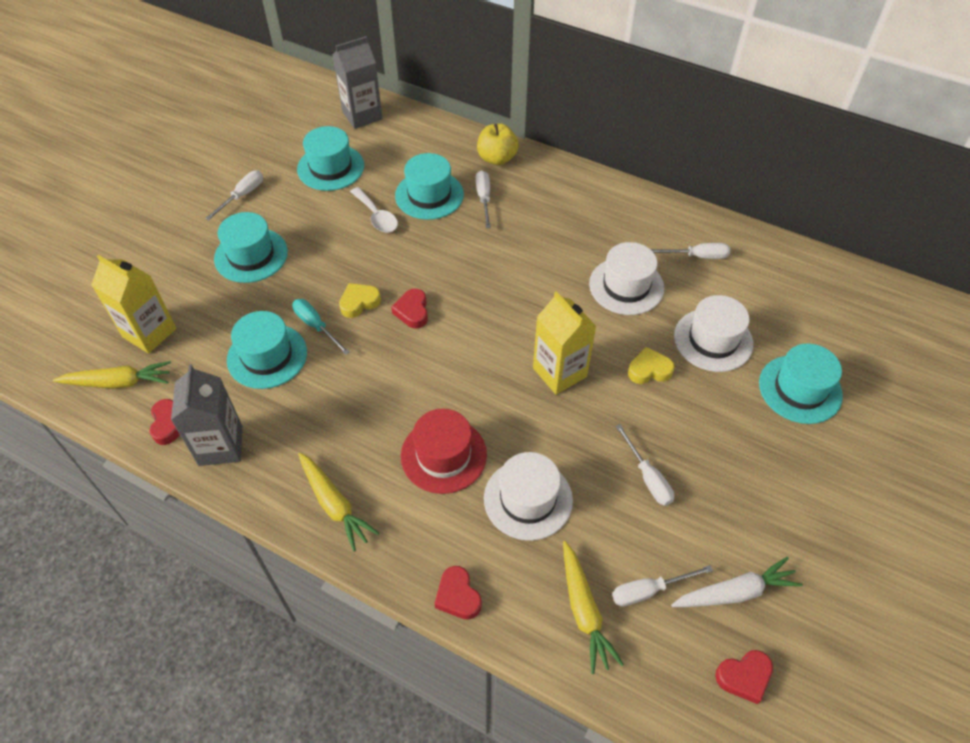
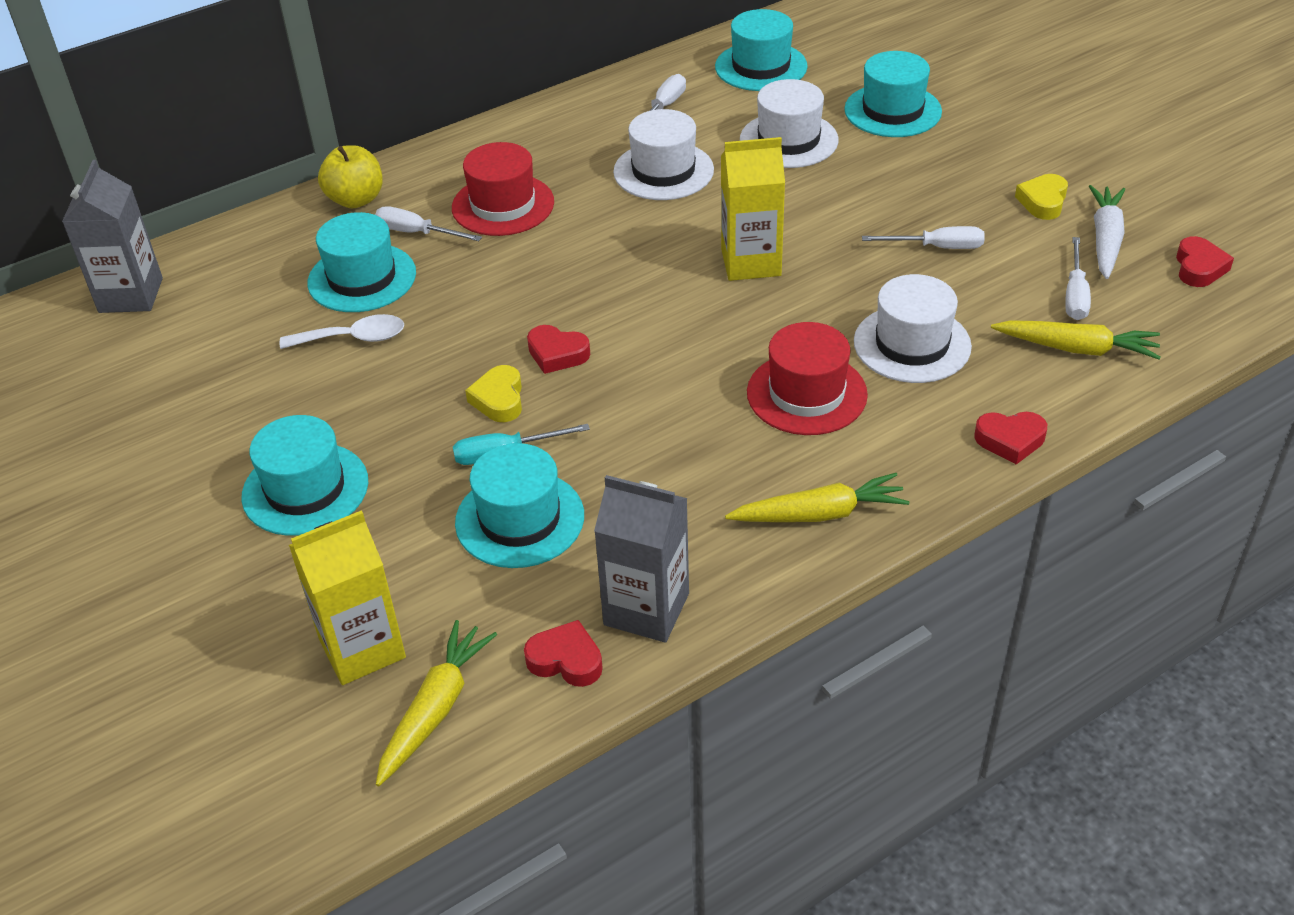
camera: 60 degrees left, 10 degrees down
(242, 196) = (166, 468): white screwdriver -> none
(330, 167) = (207, 357): turquoise hat -> turquoise hat (761, 67)
(536, 224) = (503, 205): none -> red hat
(649, 370) = (796, 197): yellow heart -> yellow heart (1043, 201)

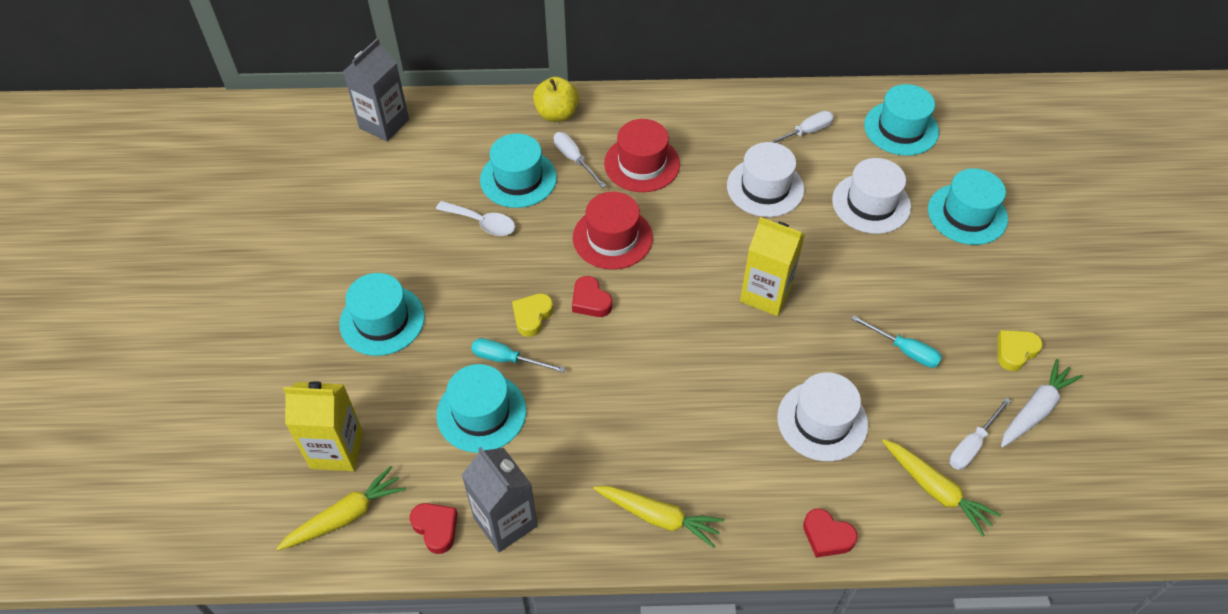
camera: 30 degrees right, 10 degrees up
(806, 393) = (721, 420): red hat -> red hat (612, 238)
(937, 247) = (904, 350): white screwdriver -> turquoise screwdriver
(1199, 268) = (1087, 473): red heart -> none

